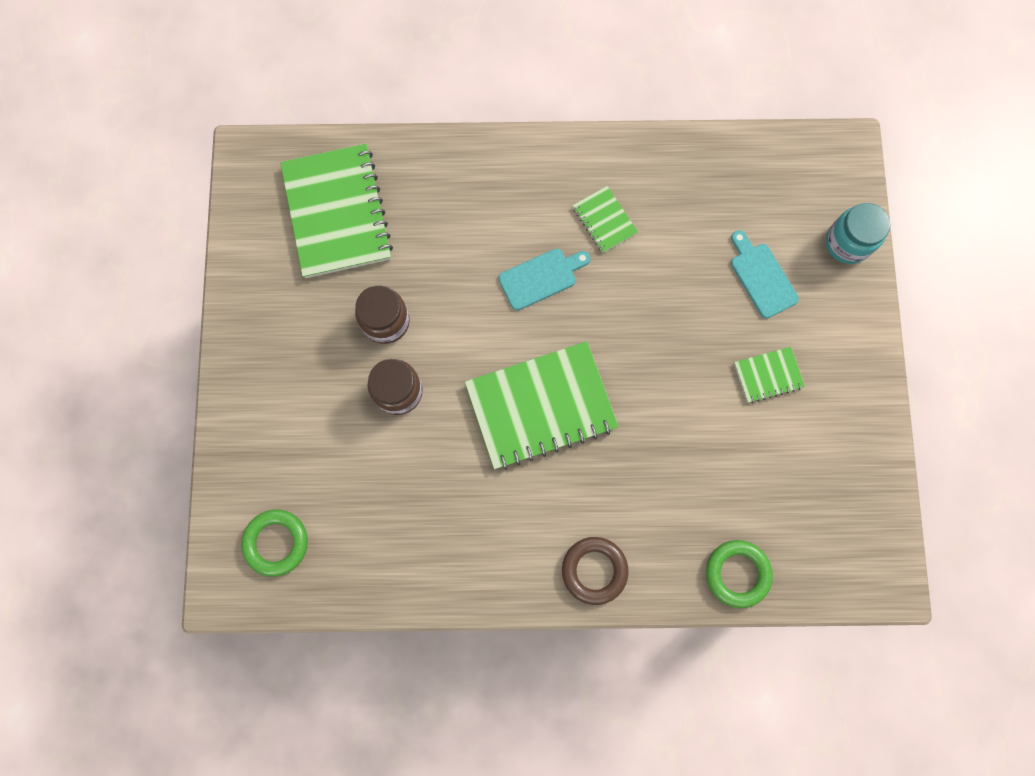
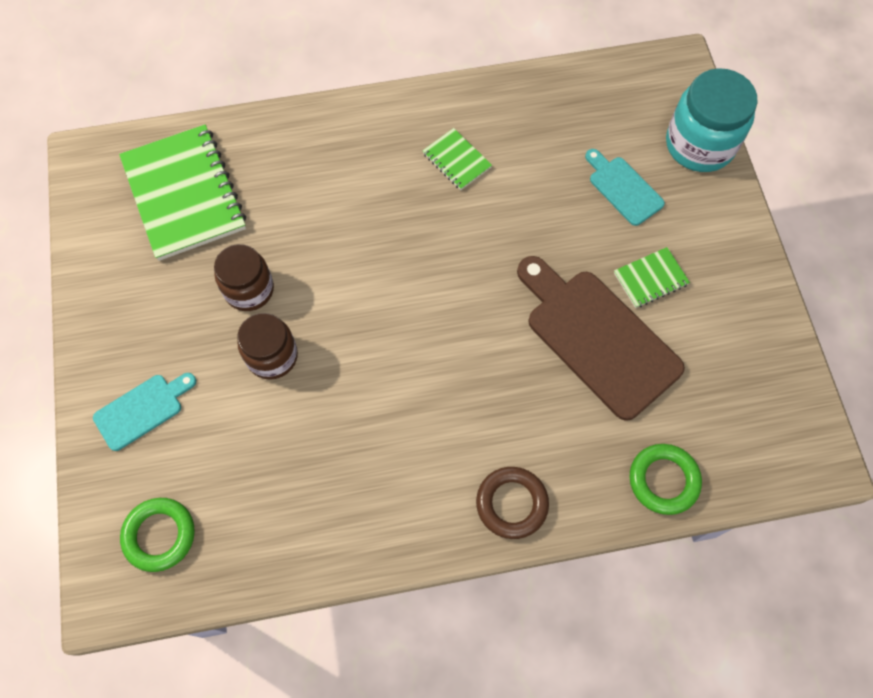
camera: 10 degrees left, 10 degrees down
(541, 277) = (402, 223): turquoise cutting board -> turquoise cutting board (142, 409)
(541, 406) = (424, 346): green notebook -> none
(704, 426) = (597, 338): none -> brown cutting board
(847, 243) = (699, 144): turquoise jar -> turquoise jar, size x1.50

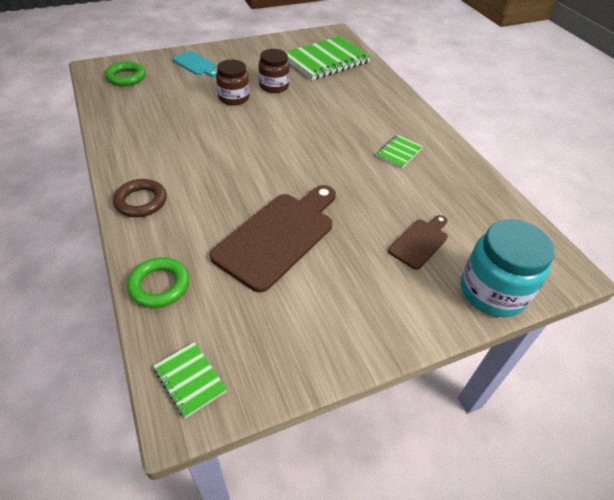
camera: 75 degrees right, 20 degrees down
(623, 188) = (420, 242): turquoise cutting board -> brown cutting board
(650, 278) = (341, 265): green notebook -> green notebook (190, 380)

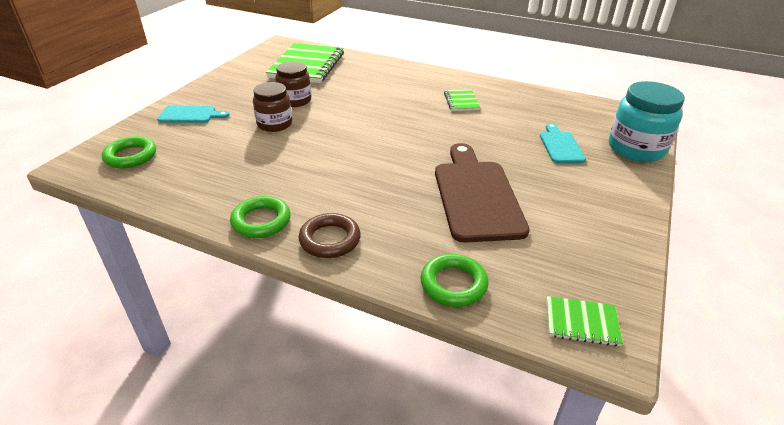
camera: 40 degrees left, 10 degrees down
(126, 163) = (261, 221): none -> green ring
(420, 242) = (560, 146): brown cutting board -> turquoise cutting board

